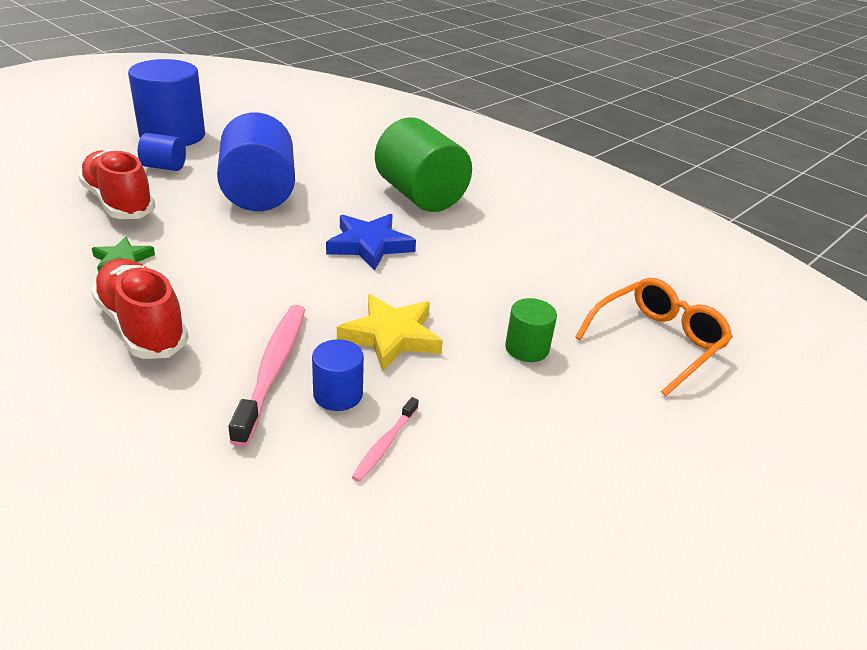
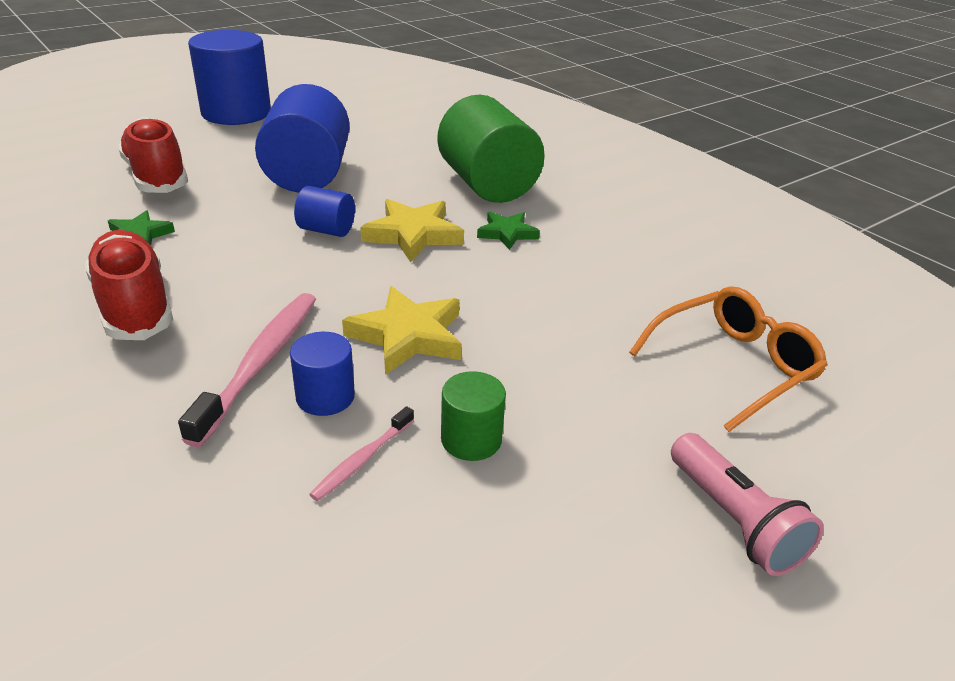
camera: 10 degrees right, 0 degrees up
(164, 167) = (216, 143): blue cylinder -> blue cylinder (326, 230)
(369, 245) = (413, 235): blue star -> yellow star
(449, 239) = (507, 233): none -> green star
(527, 348) = (566, 361): green cylinder -> green cylinder (471, 439)
(684, 465) = (734, 520): none -> pink flashlight

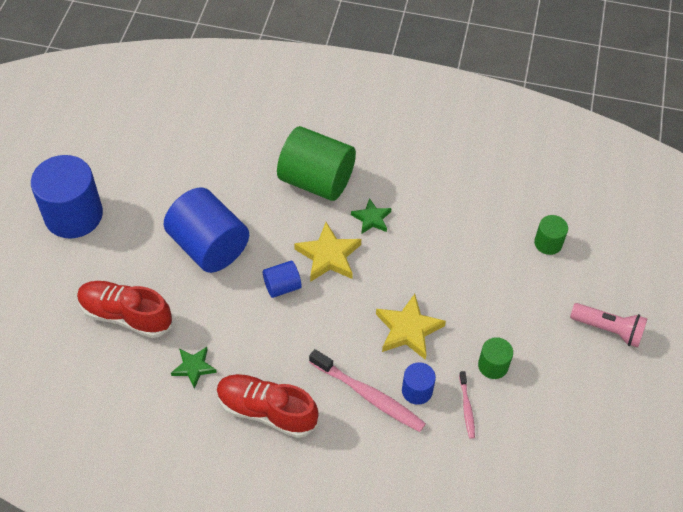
camera: 40 degrees left, 20 degrees up
(260, 363) = (369, 395): pink toothbrush -> pink toothbrush turned 150 degrees clockwise
(733, 366) = (548, 243): orange glasses -> green cylinder

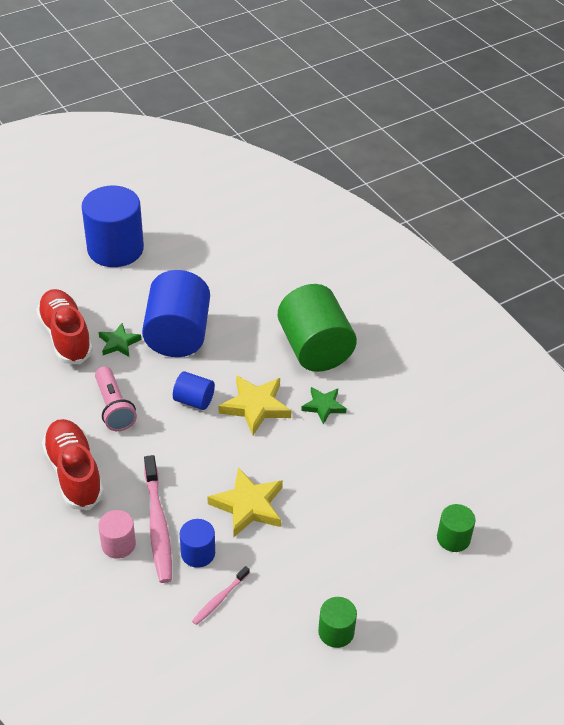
camera: 45 degrees right, 10 degrees down
(194, 367) = (65, 404): green star -> green star (119, 343)
(360, 432) = (118, 544): none -> pink cylinder
(493, 365) = (282, 588): green cylinder -> green cylinder (336, 632)
(608, 330) = (420, 647): pink flashlight -> pink flashlight (114, 407)

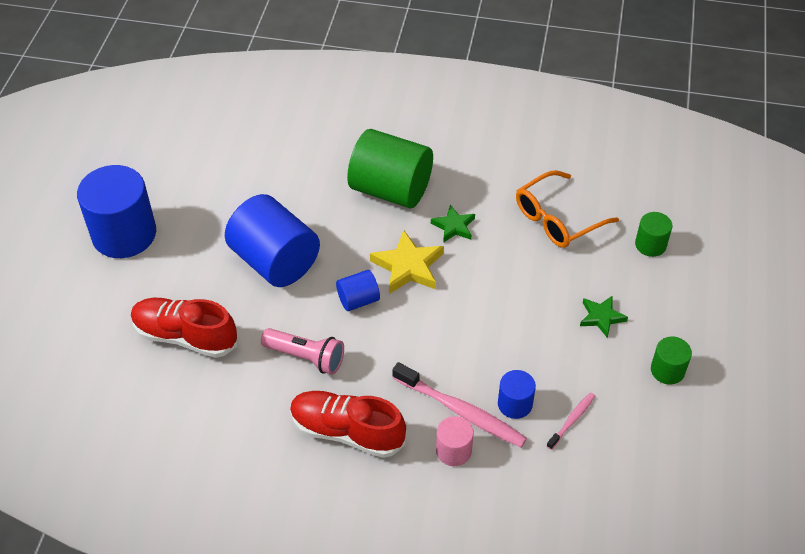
camera: 45 degrees left, 5 degrees up
(119, 343) = (237, 305): green star -> green star (601, 317)
(220, 599) = (572, 420): pink toothbrush -> pink toothbrush turned 135 degrees counterclockwise
(248, 505) = (501, 340): yellow star -> none
(406, 462) = (557, 219): none -> orange glasses

